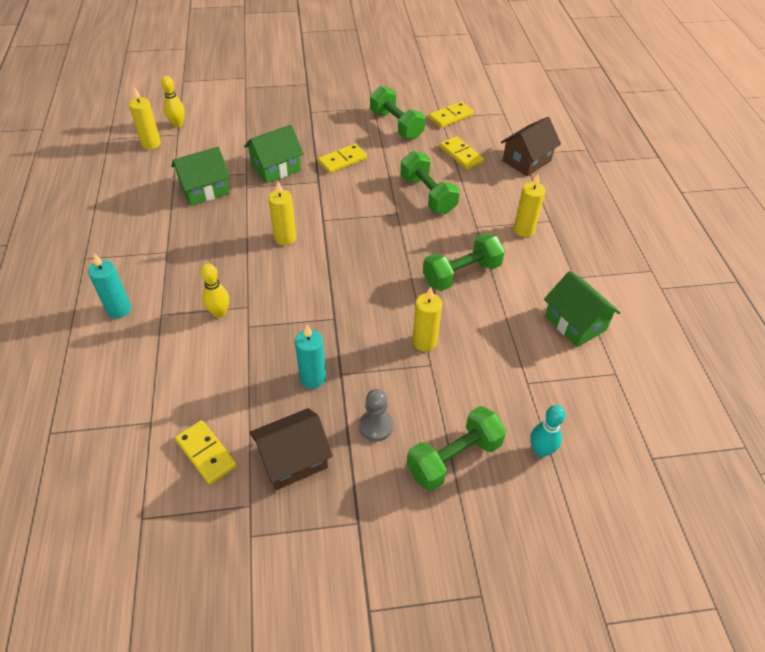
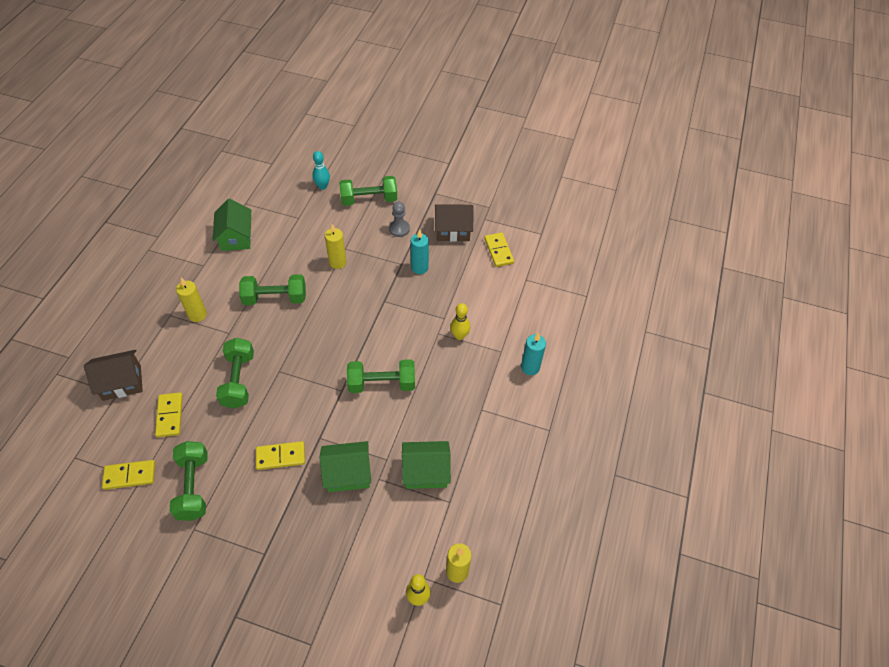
camera: 155 degrees left, 5 degrees up
(285, 238) = (382, 384): yellow candle -> green dumbbell

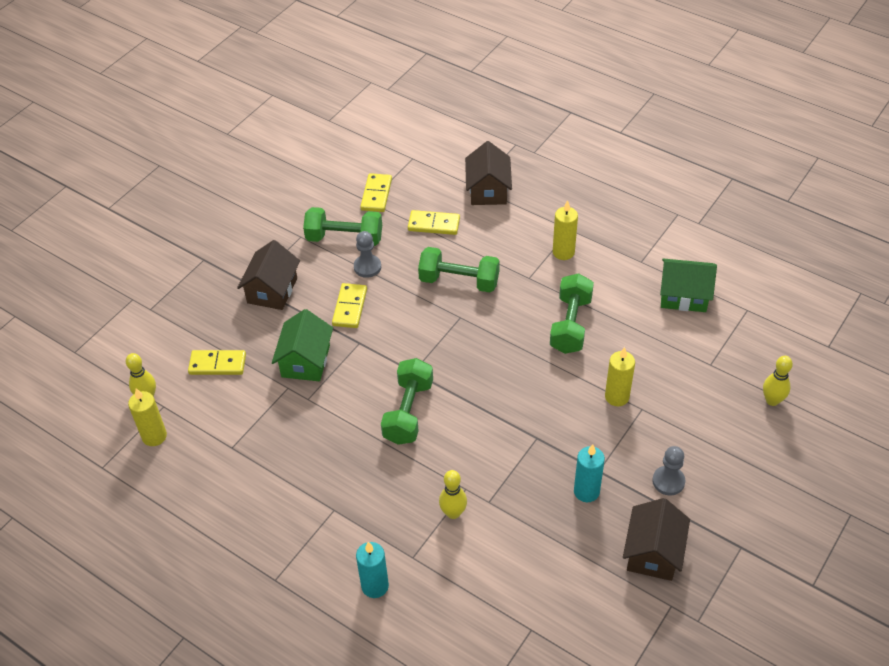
camera: 110 degrees right, 5 degrees down
(229, 456) = (367, 267): none -> grey pawn
(269, 531) = (272, 290): none -> brown house
(322, 186) = (772, 400): turquoise bowling pin -> yellow bowling pin
(369, 200) = (736, 454): green dumbbell -> none
(425, 472) = (276, 432): green house -> none
(499, 251) = (597, 607): yellow domino -> yellow domino (217, 364)

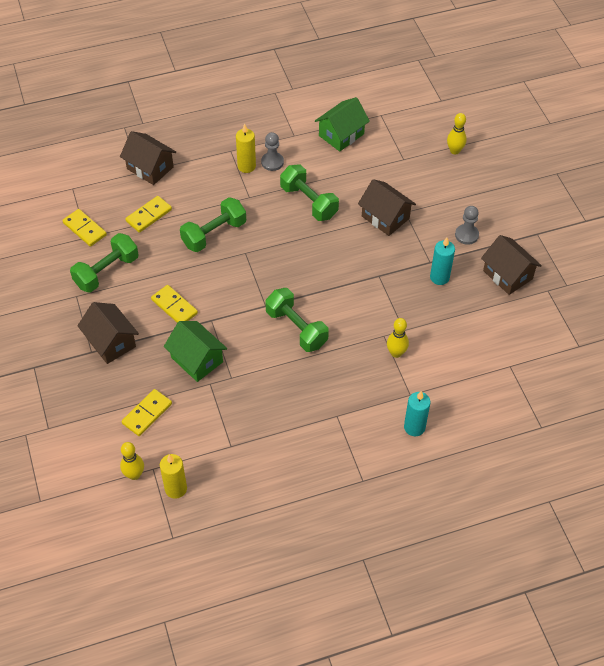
camera: 55 degrees left, 5 degrees up
(367, 267) = (148, 275): grey pawn -> grey pawn (272, 162)
(617, 397) = (385, 217): yellow candle -> brown house

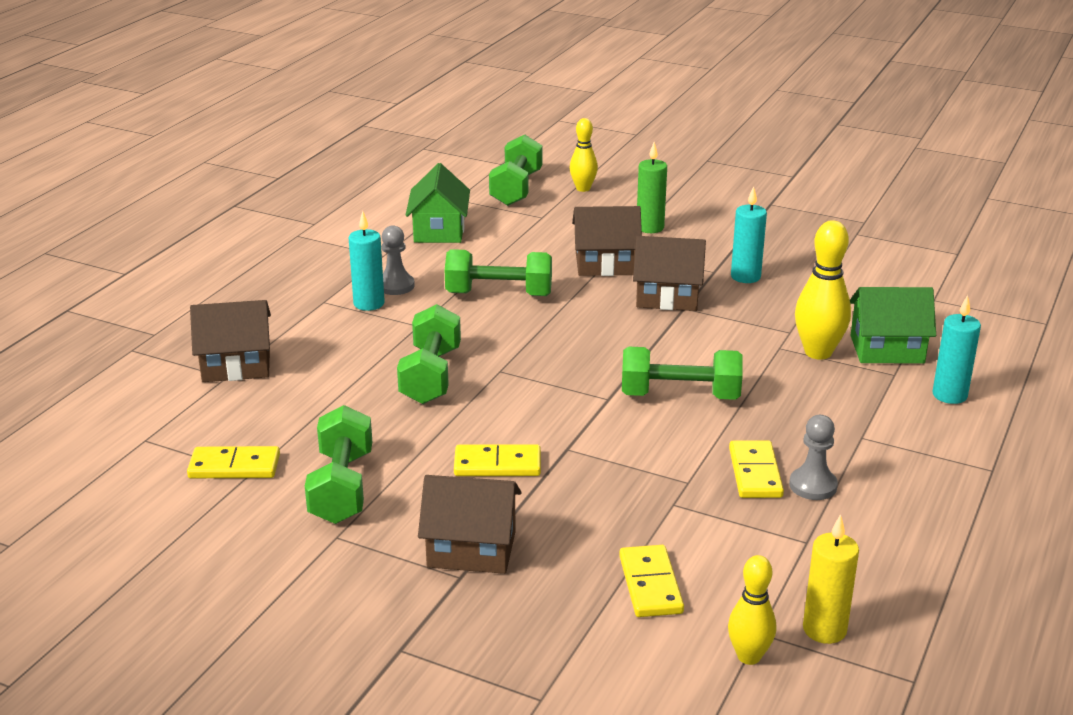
camera: 45 degrees left, 25 degrees down
(149, 215) = (311, 406): yellow domino -> yellow domino (755, 473)
(197, 360) = (617, 493): green house -> green house (887, 349)
(246, 166) = (369, 303): yellow candle -> turquoise candle
(396, 353) = (818, 352): yellow bowling pin -> yellow bowling pin, size x1.56
(420, 127) = (516, 189): none -> green dumbbell
(445, 206) = (650, 228): none -> green candle
(466, 235) = (710, 236): grey pawn -> grey pawn (813, 486)
(507, 275) = (802, 242): brown house -> brown house (667, 297)

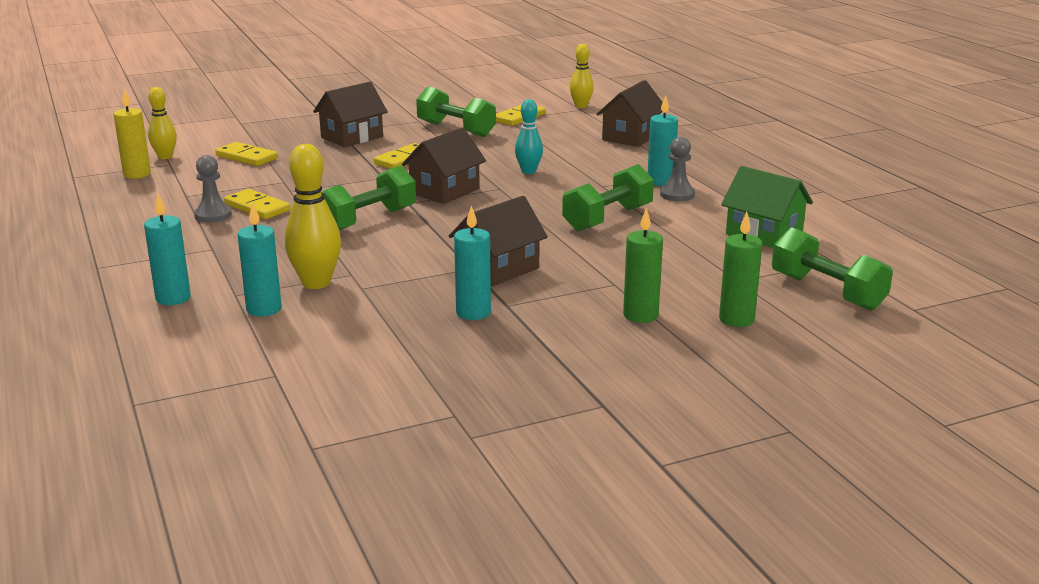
camera: 130 degrees right, 5 degrees down
(431, 376) = (528, 171): green dumbbell -> turquoise bowling pin
(583, 188) = (786, 322): yellow bowling pin -> yellow bowling pin (581, 106)
(604, 201) = (736, 319): none -> green candle
(605, 264) = (596, 269): brown house -> brown house (445, 191)
(887, 349) = (264, 309): green house -> turquoise candle

